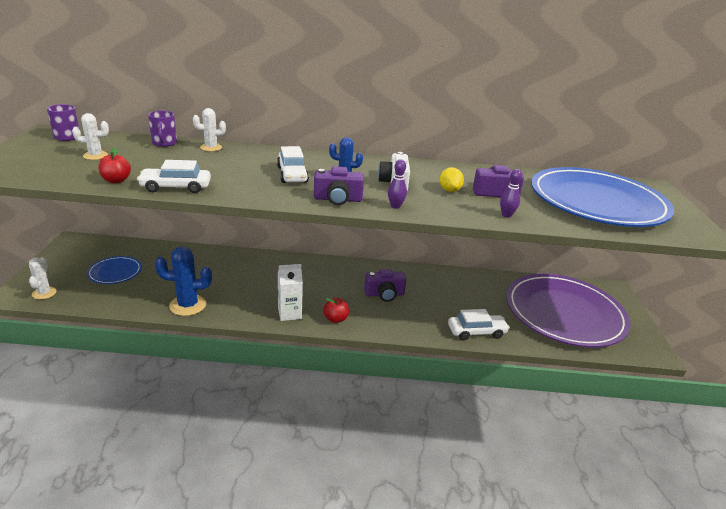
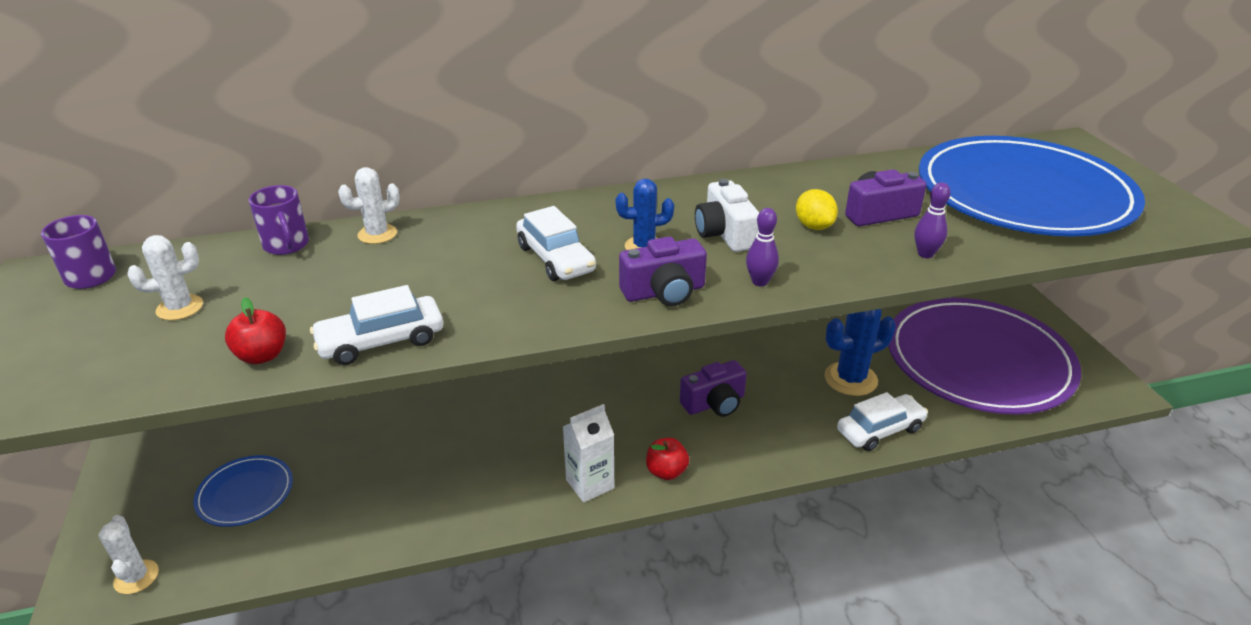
camera: 15 degrees left, 5 degrees up
(188, 305) = (414, 521): blue cactus -> blue cactus (850, 379)

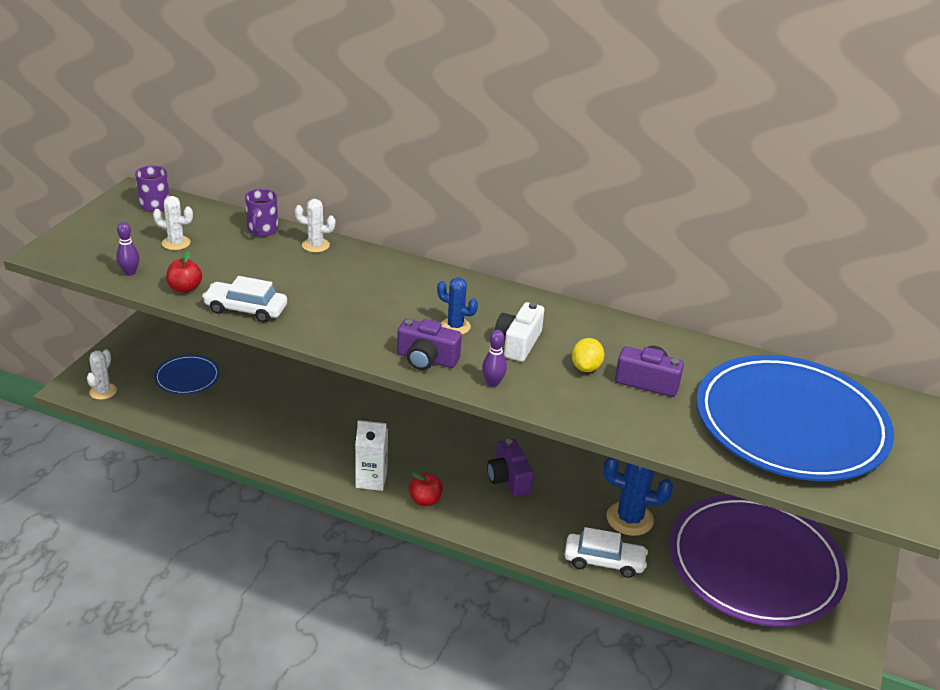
camera: 35 degrees right, 0 degrees up
(555, 259) = (393, 308): white car -> none
(714, 403) = (508, 479): purple camera -> purple camera turned 60 degrees clockwise
(925, 254) = (633, 423): purple bowling pin -> purple bowling pin (130, 272)

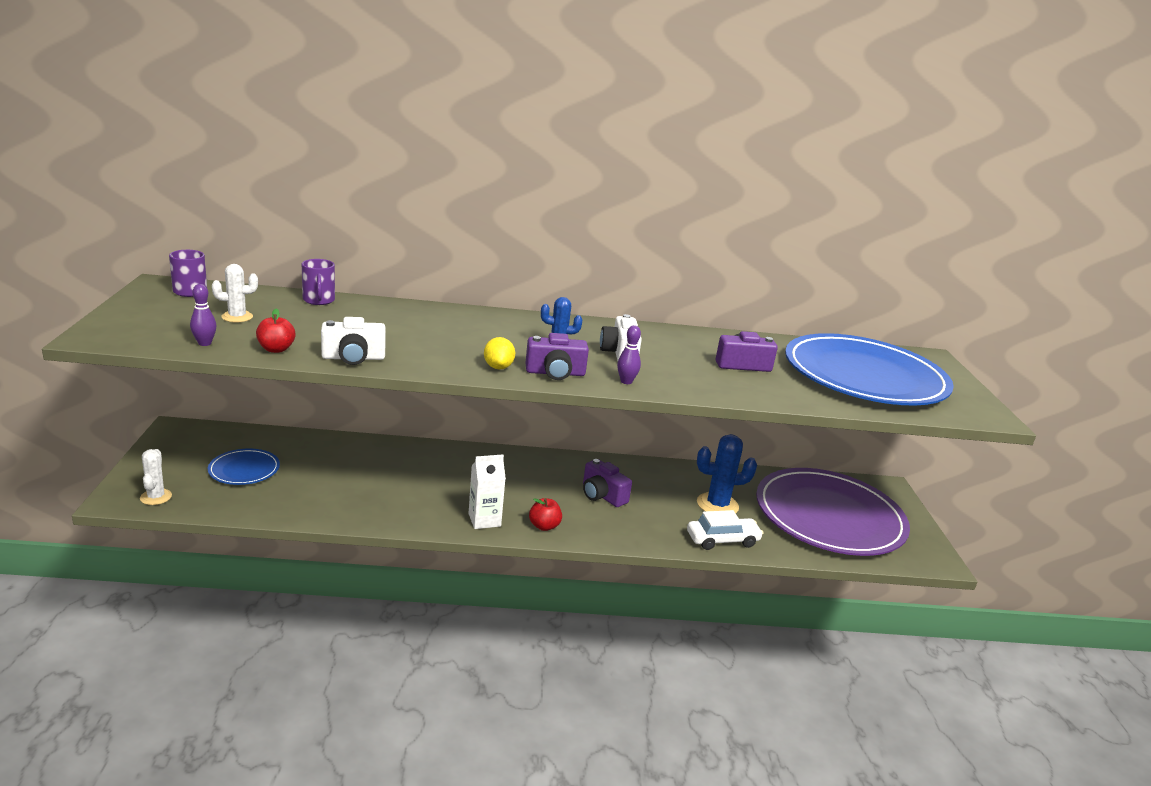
camera: 25 degrees left, 10 degrees down
(246, 309) = (353, 358): white car -> white camera
(315, 245) = (380, 306): white cactus -> none
(586, 367) = (688, 362): yellow lemon -> yellow lemon (498, 367)

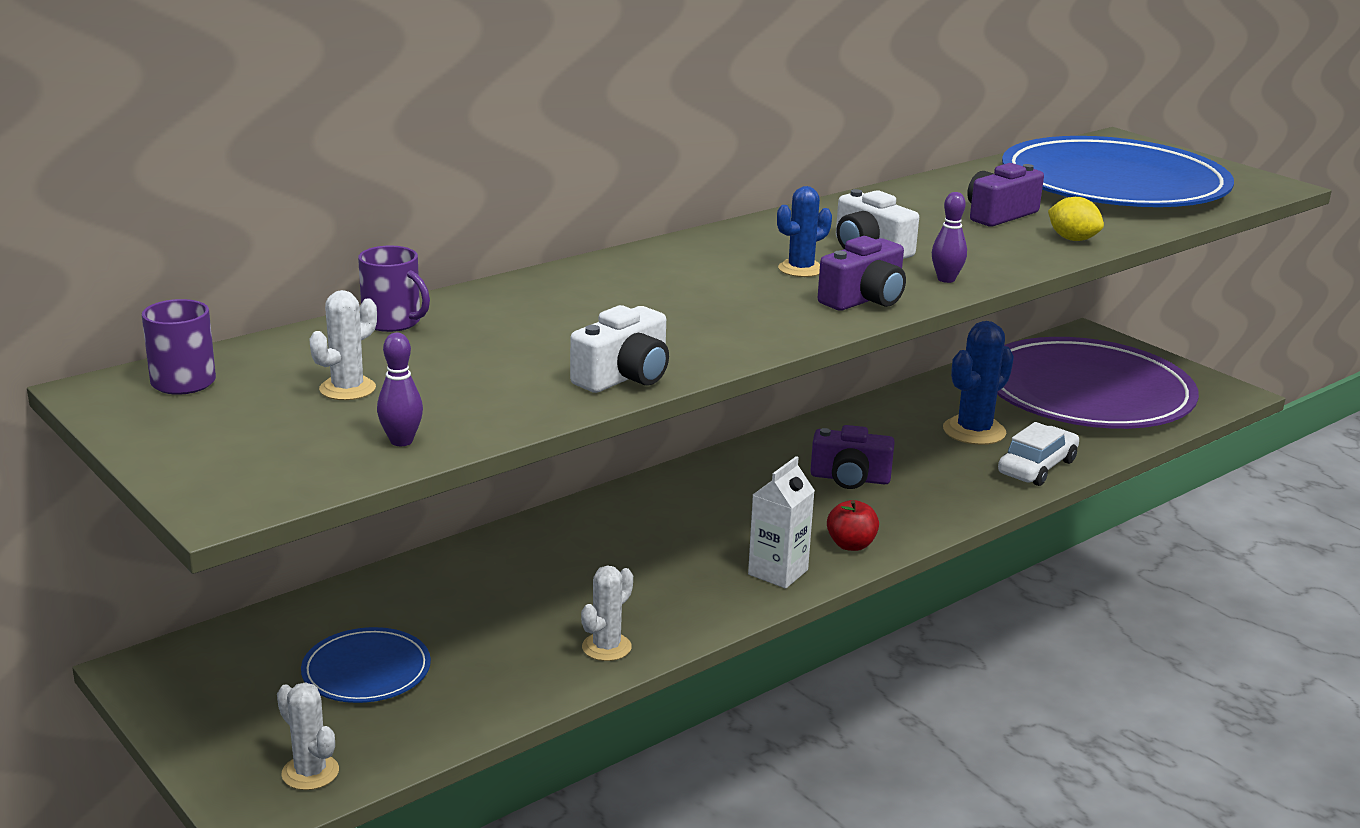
camera: 35 degrees left, 0 degrees up
(276, 349) = (510, 408): red apple -> none
(349, 511) = (606, 647): none -> white cactus
(498, 367) = (797, 318): yellow lemon -> yellow lemon (1072, 239)

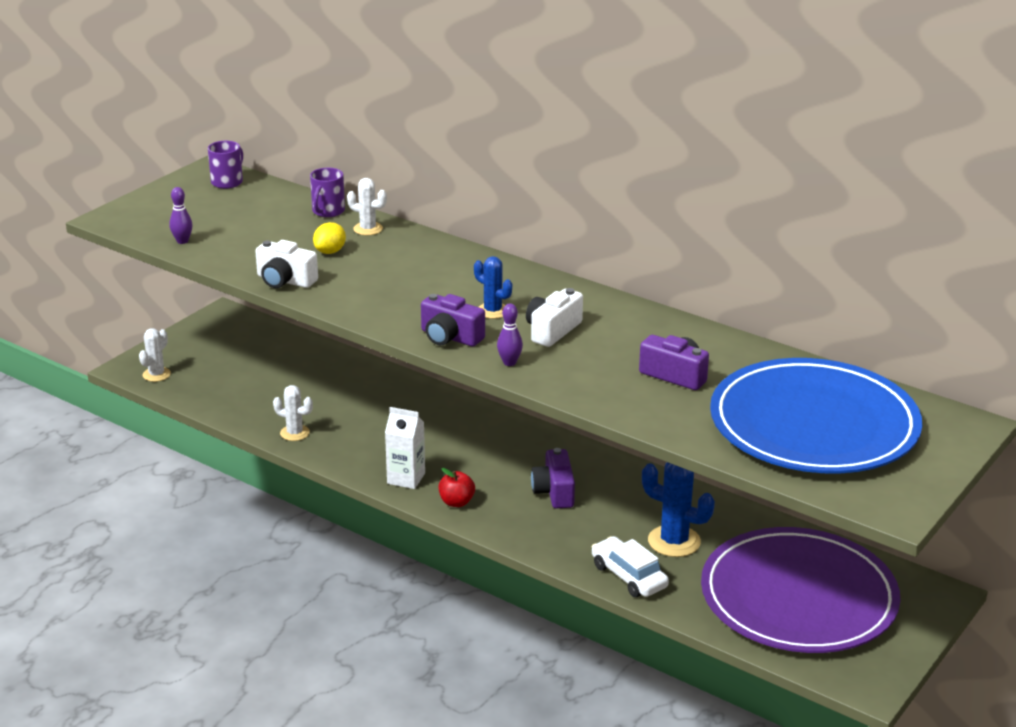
camera: 75 degrees right, 5 degrees up
(347, 389) = (236, 218): white cactus -> white cactus (368, 229)
(366, 670) = (245, 369): blue plate -> none
(1037, 467) = (629, 576): white car -> white car turned 150 degrees counterclockwise
(1072, 239) = (639, 408): yellow lemon -> yellow lemon (330, 251)

